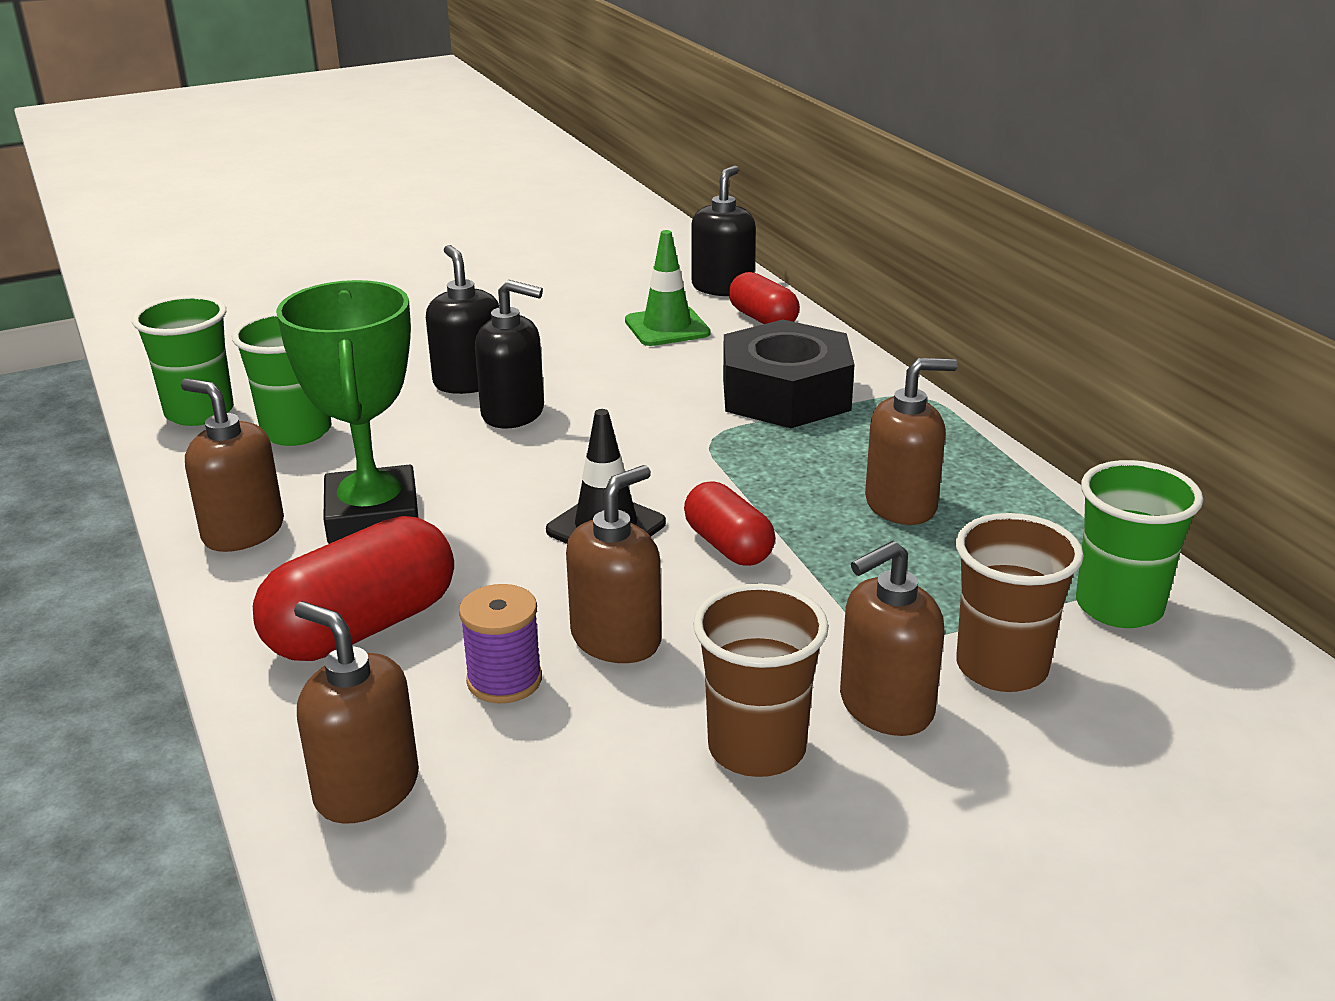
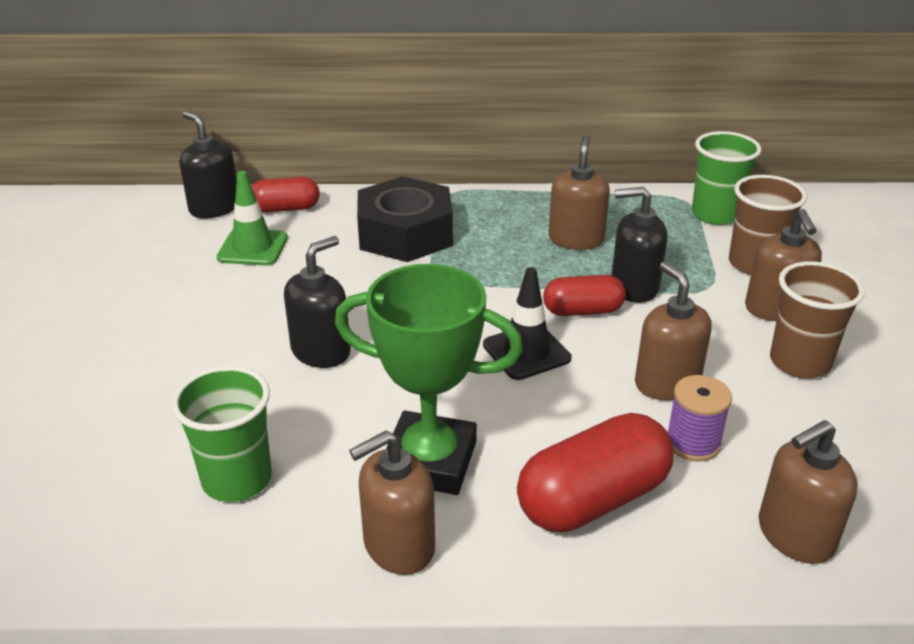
camera: 65 degrees left, 5 degrees up
(199, 412) = (127, 542): green cup -> none
(362, 627) = (592, 499): red capsule -> red capsule turned 75 degrees clockwise
(469, 382) = (242, 360): black soap dispenser -> black soap dispenser (634, 287)

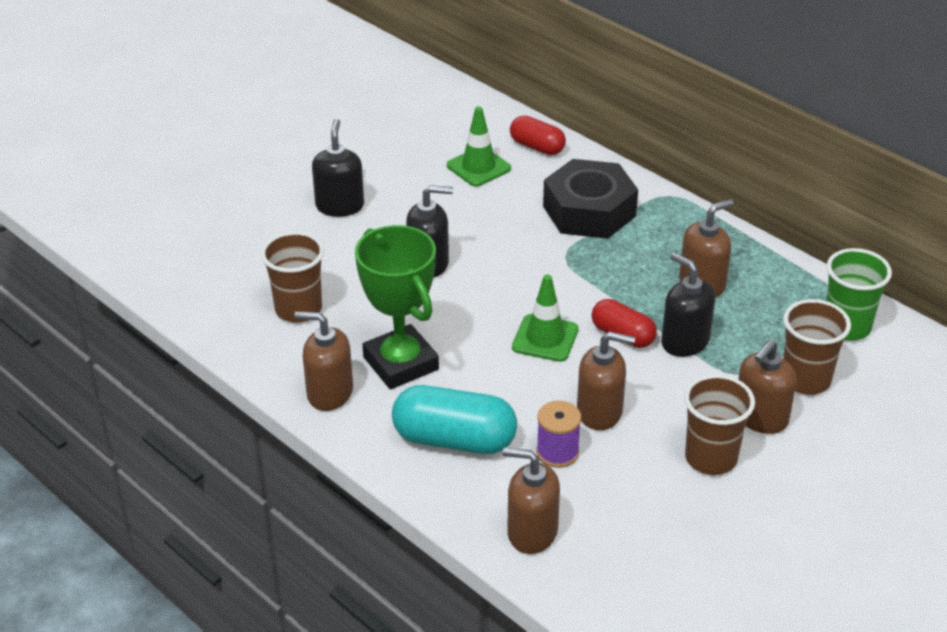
camera: 45 degrees right, 5 degrees up
(214, 208) = (492, 121): black soap dispenser -> black soap dispenser (340, 206)
(237, 479) = (298, 309): green cup -> brown cup
(526, 352) = (545, 338): black traffic cone -> green traffic cone
(592, 499) = (454, 439): red capsule -> turquoise capsule
(666, 383) = (600, 412): brown soap dispenser -> brown soap dispenser turned 75 degrees clockwise

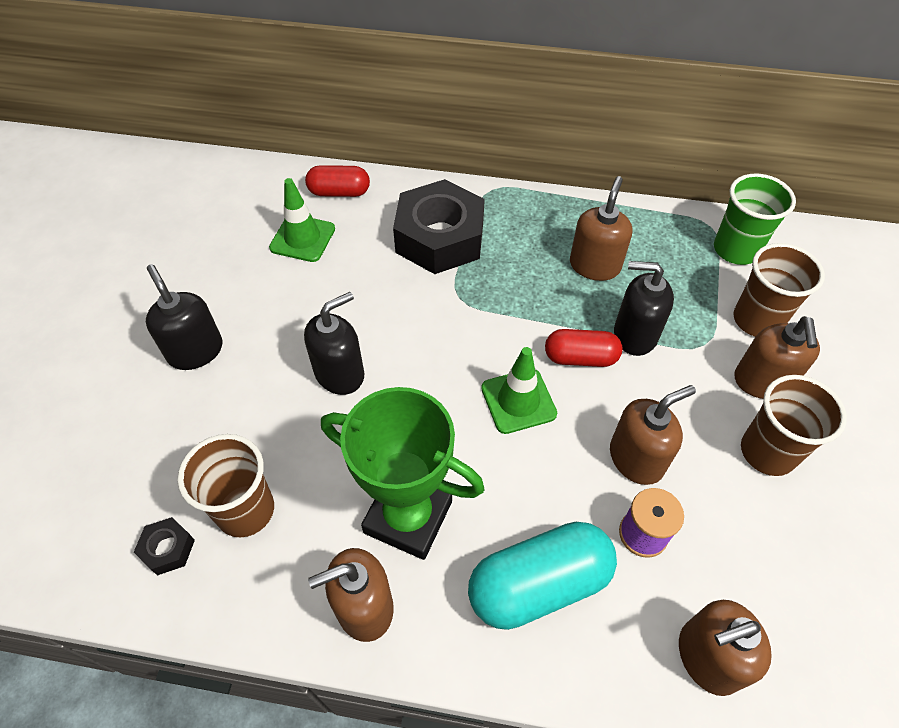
camera: 35 degrees left, 15 degrees up
(235, 306) = (167, 549): none -> black nut

